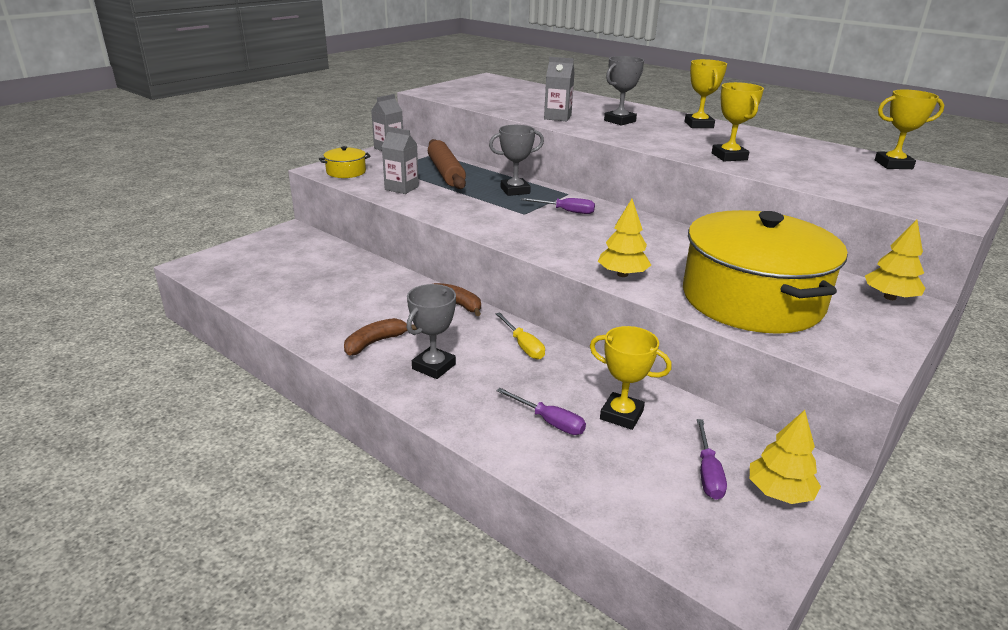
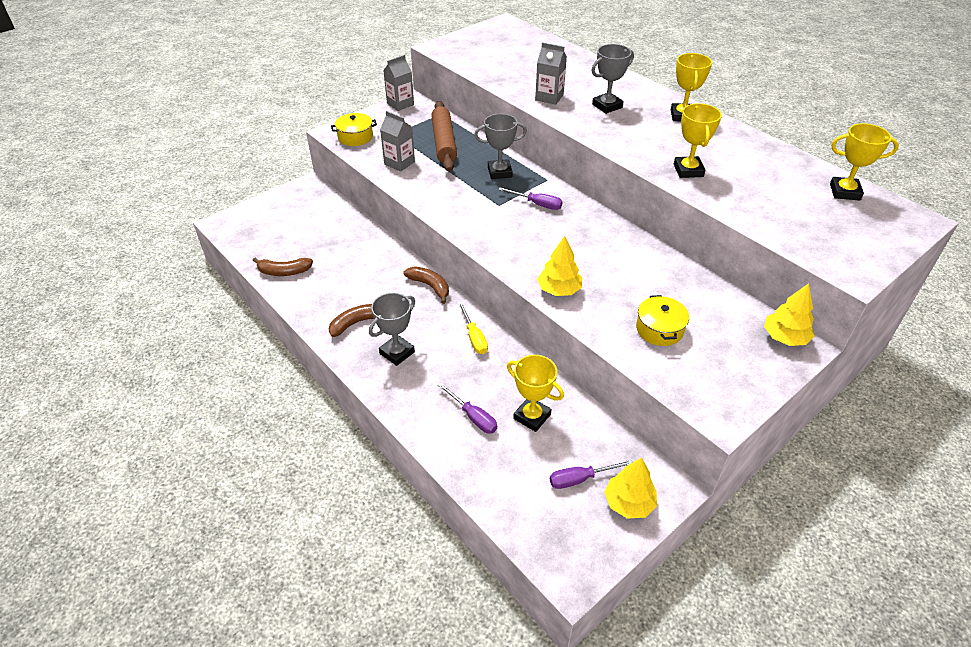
camera: 10 degrees right, 15 degrees up
(275, 302) = (284, 272): none -> brown banana
(708, 473) = (580, 479): purple screwdriver -> purple screwdriver turned 60 degrees clockwise
(751, 299) = (659, 329): yellow pot -> yellow pot, size x0.40

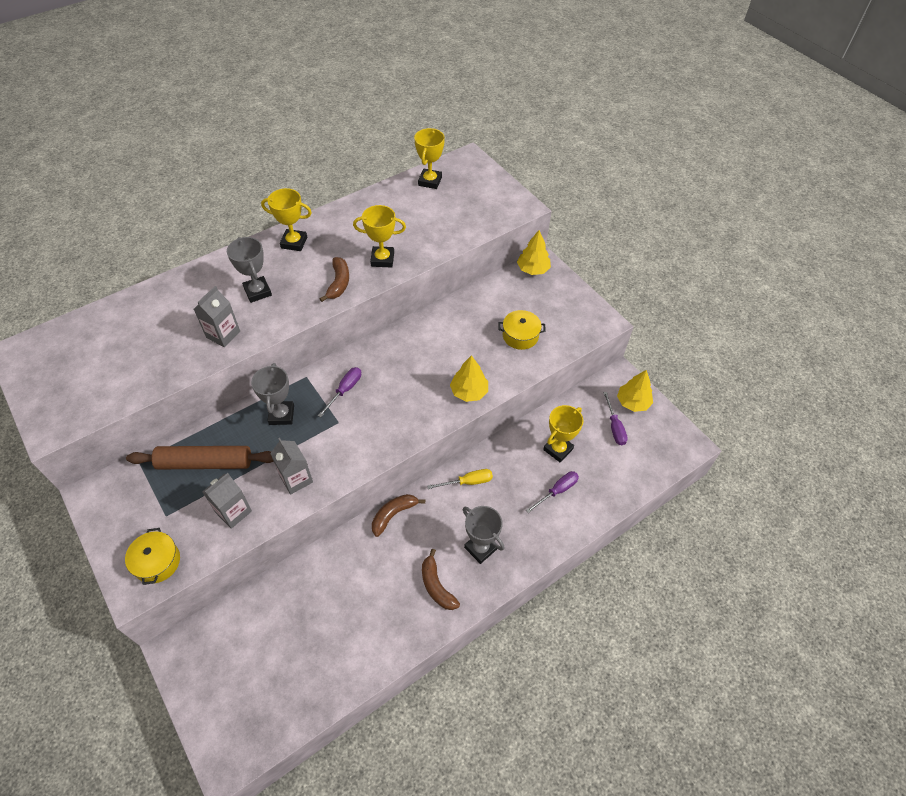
camera: 85 degrees left, 10 degrees up
(284, 272) = (342, 668): brown banana -> brown banana (339, 283)
(400, 104) = (94, 507): grey carton -> grey carton (296, 479)

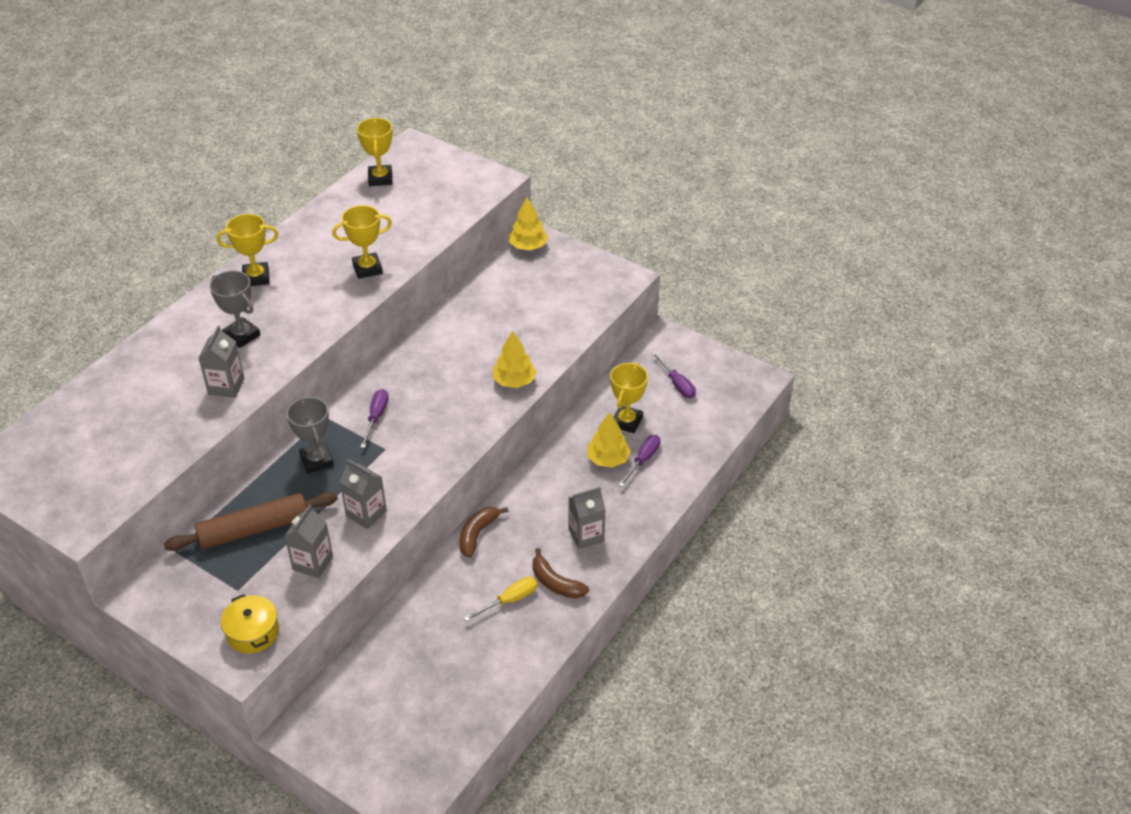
camera: 20 degrees left, 10 degrees down
(339, 283) = (331, 304): brown banana -> none
(468, 482) = (544, 480): yellow screwdriver -> yellow screwdriver (510, 600)
(480, 548) = (586, 535): grey trophy -> grey carton
(520, 336) = (544, 314): yellow pot -> none
(632, 402) = (686, 356): yellow tree -> yellow tree (608, 459)

